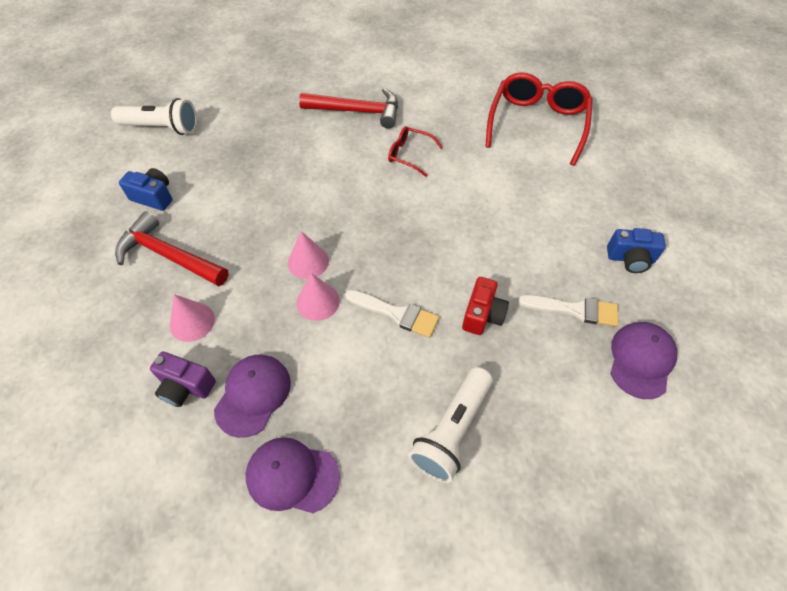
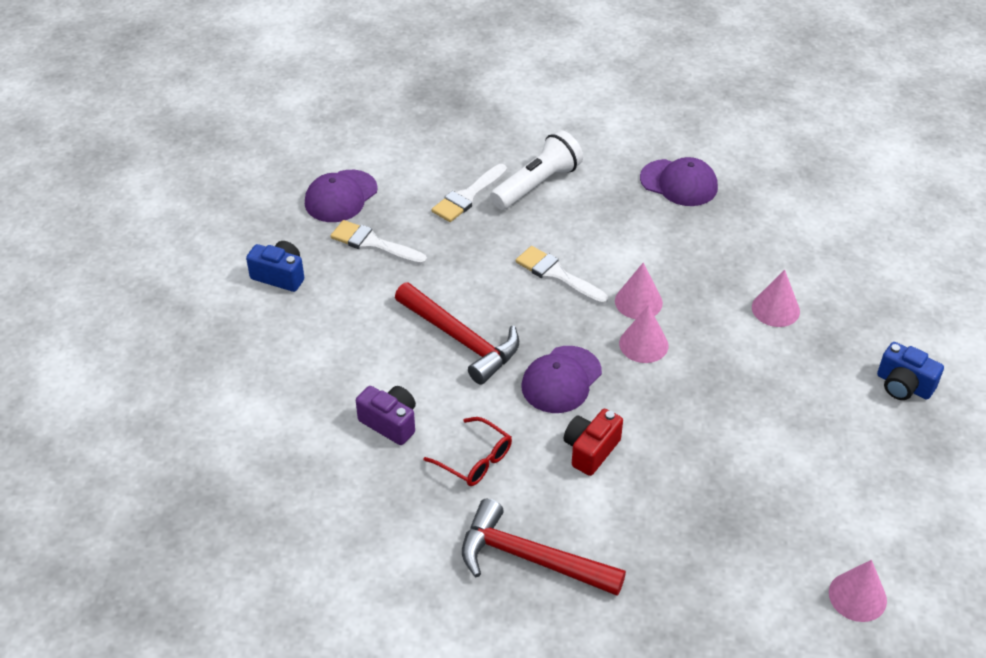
camera: 165 degrees left, 10 degrees down
(154, 197) = (846, 469): blue camera -> blue camera (903, 385)
(162, 128) = (857, 596): white flashlight -> pink cone
(169, 256) = (812, 384): red hammer -> red hammer (461, 339)
(186, 386) = (775, 256): purple camera -> purple camera (390, 423)
(253, 395) = (711, 239): purple cap -> purple cap (561, 380)
(482, 315) = (469, 257): red camera -> red camera (591, 450)
(517, 393) = (468, 196): none -> white brush
(537, 124) = (263, 471): red glasses -> none

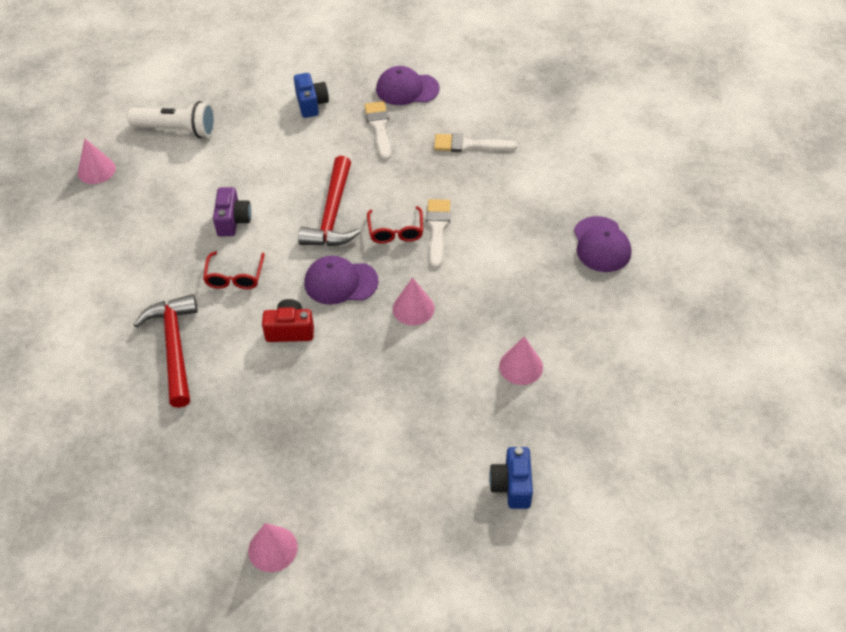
camera: 55 degrees right, 5 degrees up
(531, 305) = (395, 231): none -> red glasses
(537, 184) = (517, 171): white flashlight -> white flashlight (177, 130)
(638, 302) = (453, 284): pink cone -> pink cone (96, 170)

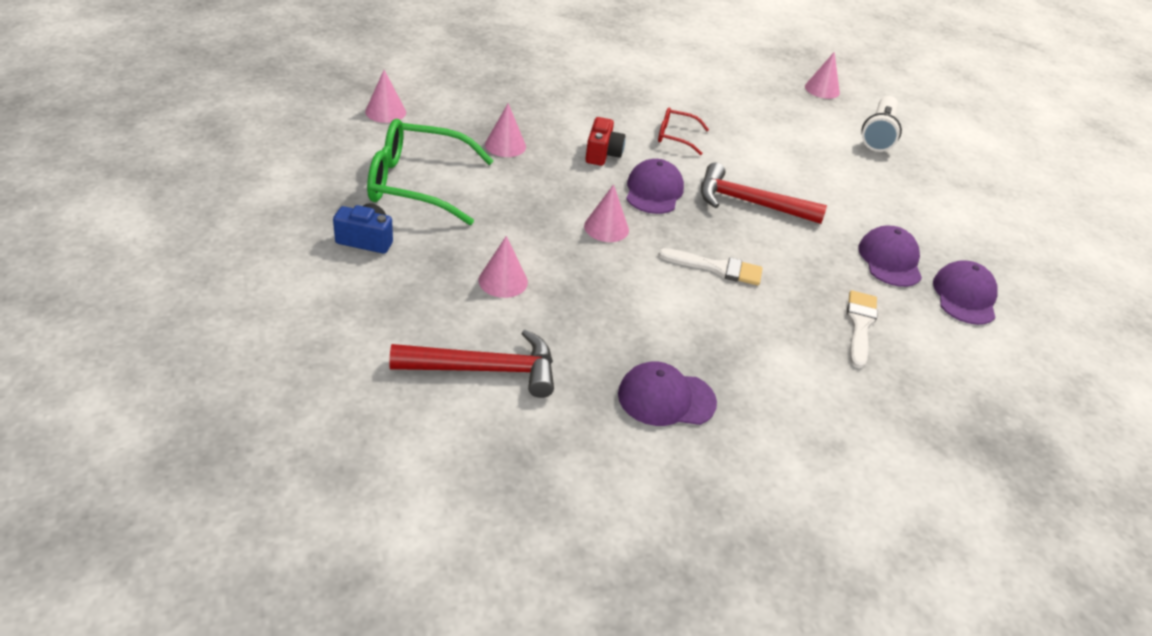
camera: 95 degrees right, 10 degrees down
(174, 347) = (603, 99): red hammer -> red hammer (485, 369)
(233, 221) = (748, 146): purple camera -> none
(303, 415) = (505, 145): none -> pink cone
(311, 104) = (927, 220): blue camera -> none
(379, 127) = (890, 260): white brush -> purple cap
(395, 231) = (719, 238): red glasses -> none
(404, 471) = (418, 184): none -> green glasses

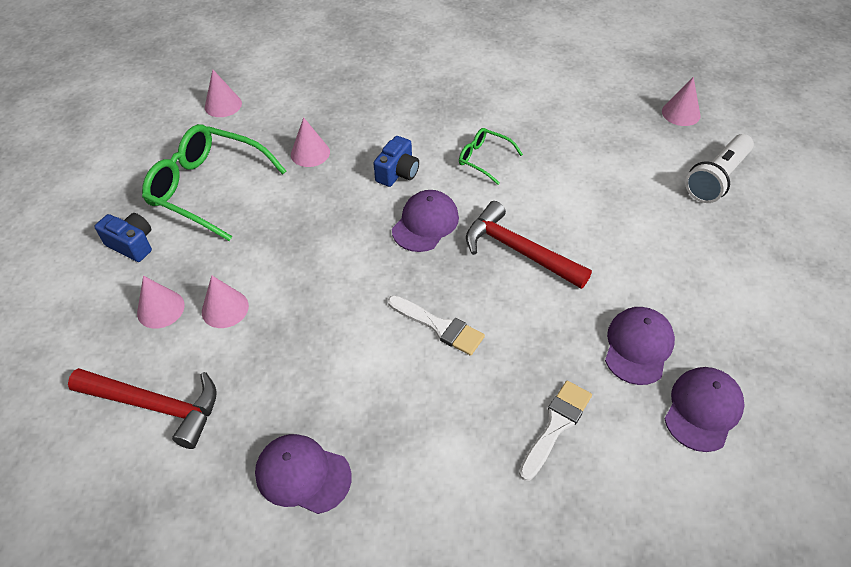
camera: 25 degrees right, 10 degrees up
(602, 154) = (398, 173): red camera -> blue camera
(606, 228) = (354, 261): pink cone -> pink cone (160, 309)
(676, 137) = (484, 159): red glasses -> green glasses

